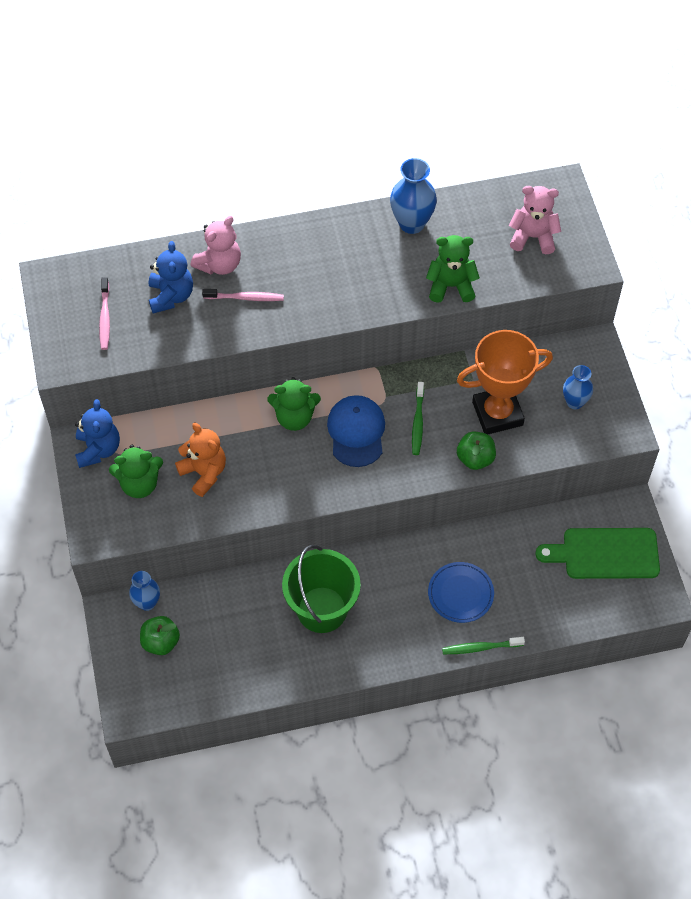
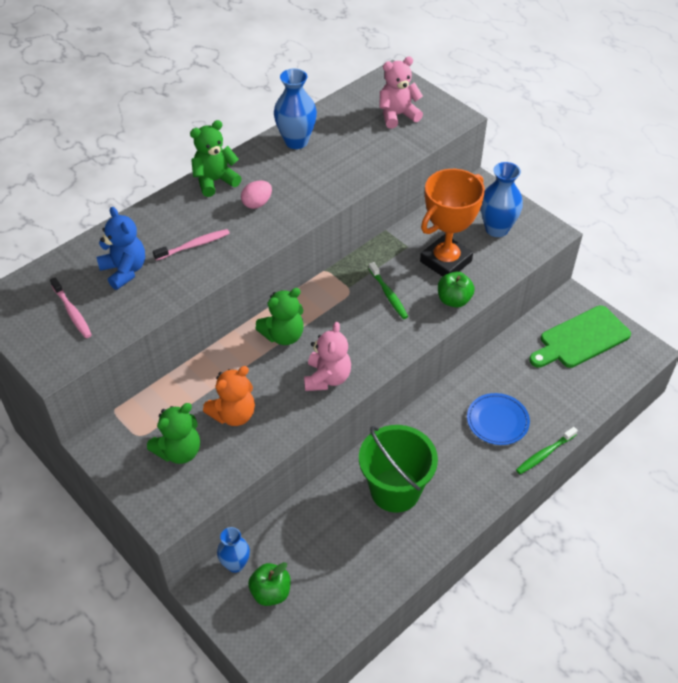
camera: 30 degrees left, 10 degrees down
(98, 449) = (120, 440): blue teddy bear -> none
(204, 473) = (233, 414): orange teddy bear -> orange teddy bear turned 120 degrees clockwise
(219, 264) = (153, 230): pink teddy bear -> pink teddy bear (327, 378)
(329, 278) = (257, 203): none -> pink egg
(356, 432) = (344, 323): blue cap -> none
(451, 286) = (361, 170): green teddy bear -> green teddy bear (215, 181)
(574, 402) = (496, 229): blue vase -> blue vase, size x1.55

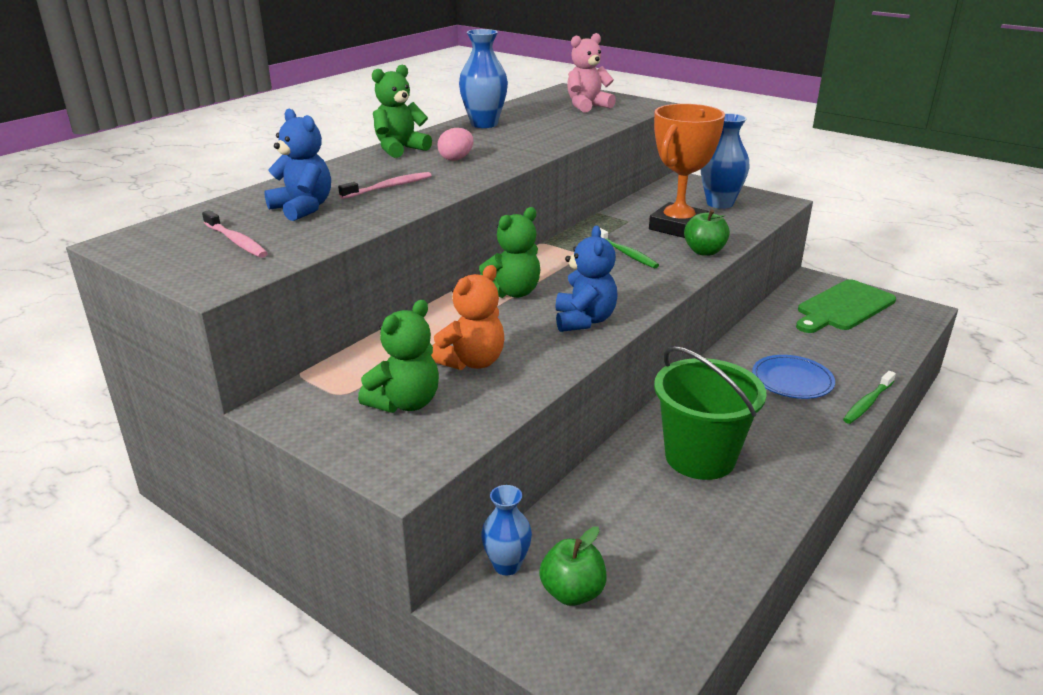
camera: 10 degrees left, 20 degrees down
(327, 378) = (584, 320): pink teddy bear -> blue teddy bear

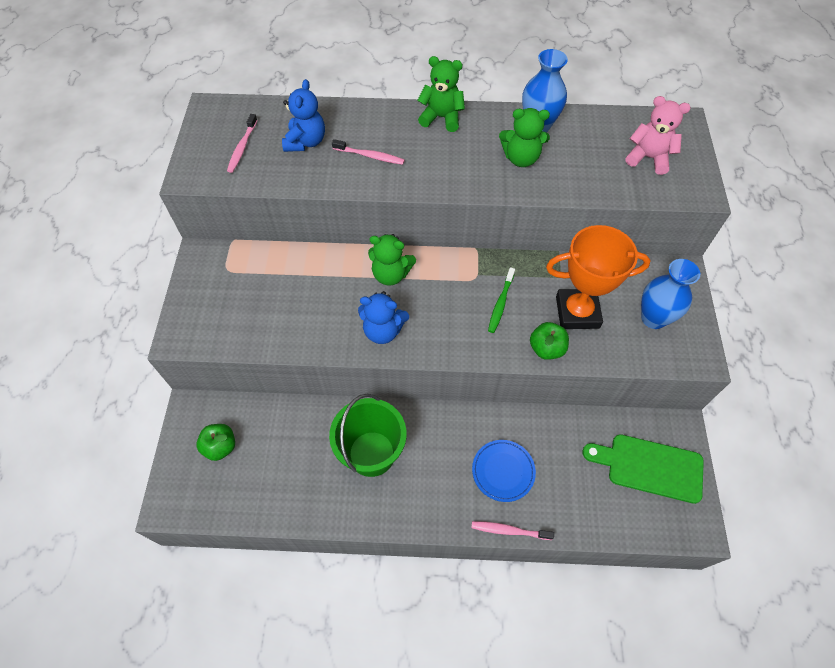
camera: 55 degrees right, 30 degrees up
(405, 403) = (235, 301): green teddy bear -> green teddy bear (521, 158)
(456, 159) = (450, 155): pink egg -> none
(472, 362) = (295, 304): orange teddy bear -> none
(506, 565) = (223, 408): blue vase -> none
(584, 320) = (383, 331): blue teddy bear -> blue teddy bear turned 45 degrees clockwise
(867, 403) = (509, 530): green toothbrush -> pink toothbrush

